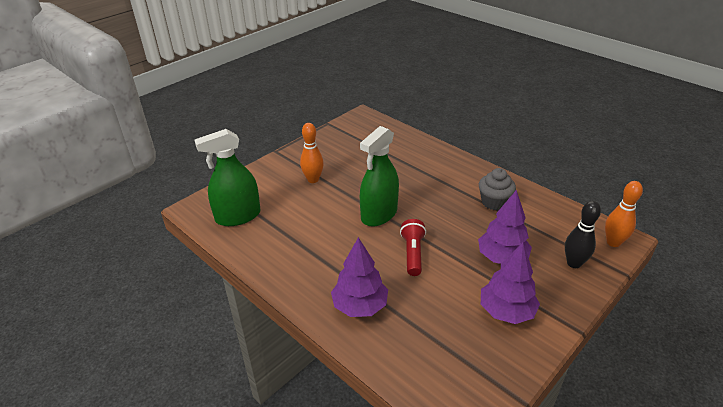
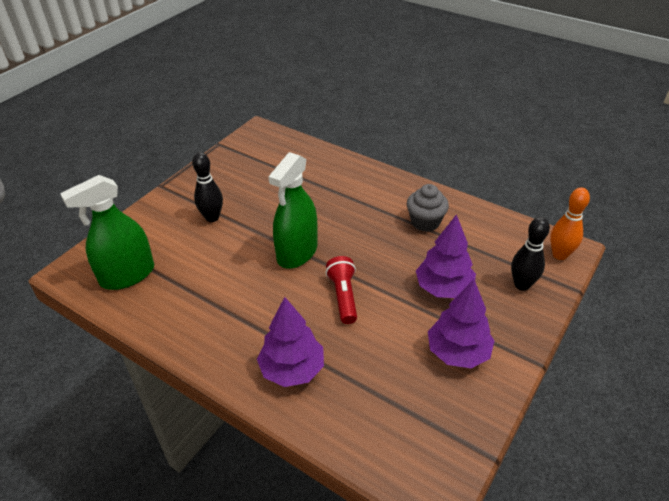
camera: 10 degrees left, 5 degrees up
(313, 179) = (212, 217): orange bowling pin -> black bowling pin

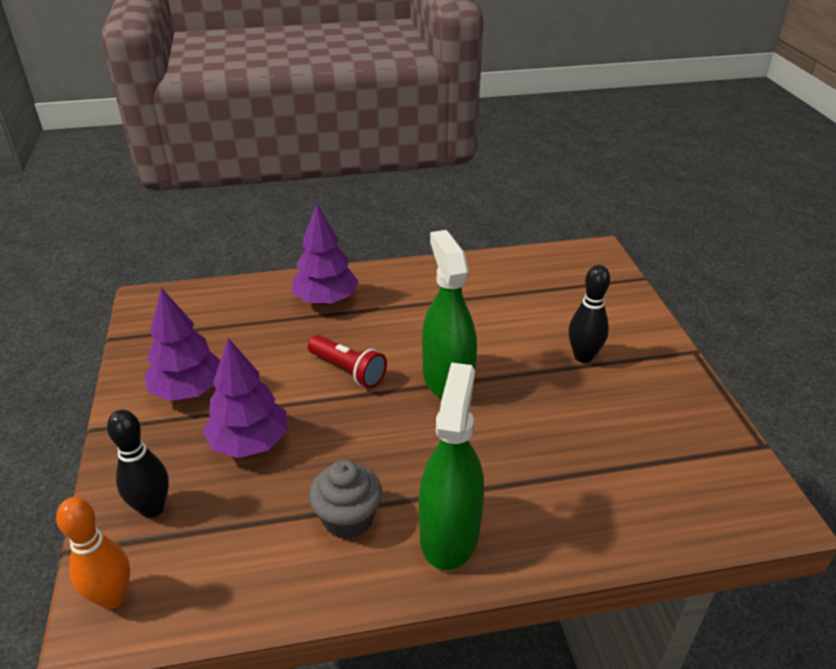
camera: 135 degrees right, 5 degrees down
(127, 275) = (552, 275): green spray bottle -> green spray bottle (449, 534)

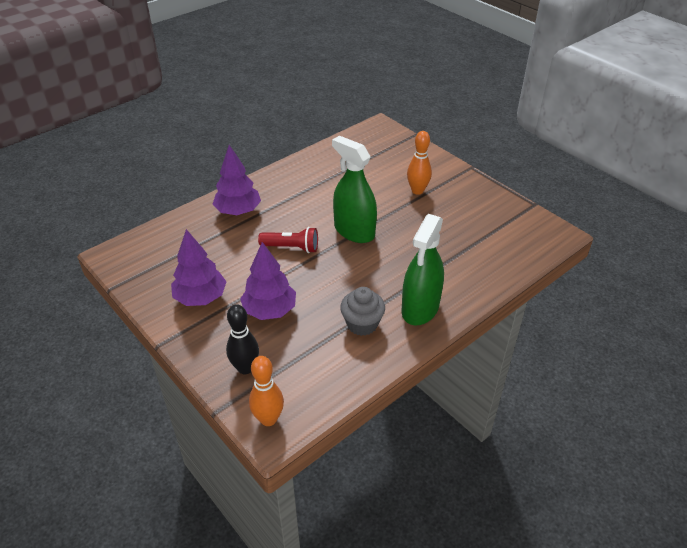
camera: 30 degrees left, 5 degrees up
(449, 534) = (420, 308): green spray bottle -> green spray bottle turned 135 degrees counterclockwise
(583, 356) = (417, 191): black bowling pin -> orange bowling pin

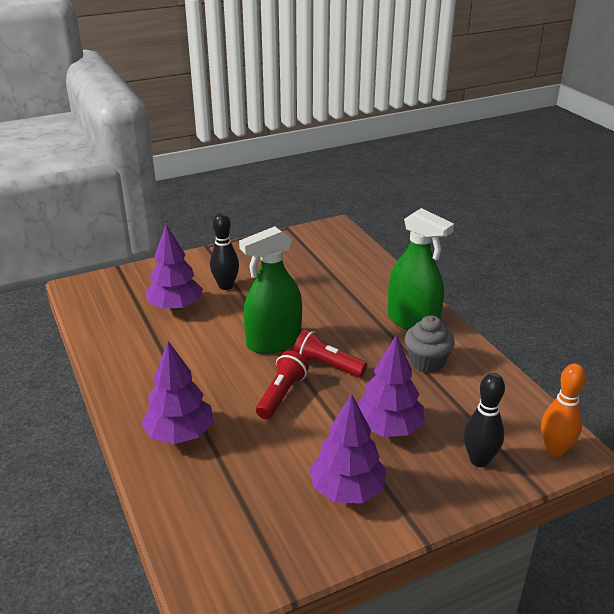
camera: 75 degrees left, 10 degrees down
(335, 265) = (327, 365): none -> red flashlight
(376, 174) = (175, 307): none -> purple tree
(417, 191) = (226, 286): orange bowling pin -> black bowling pin

